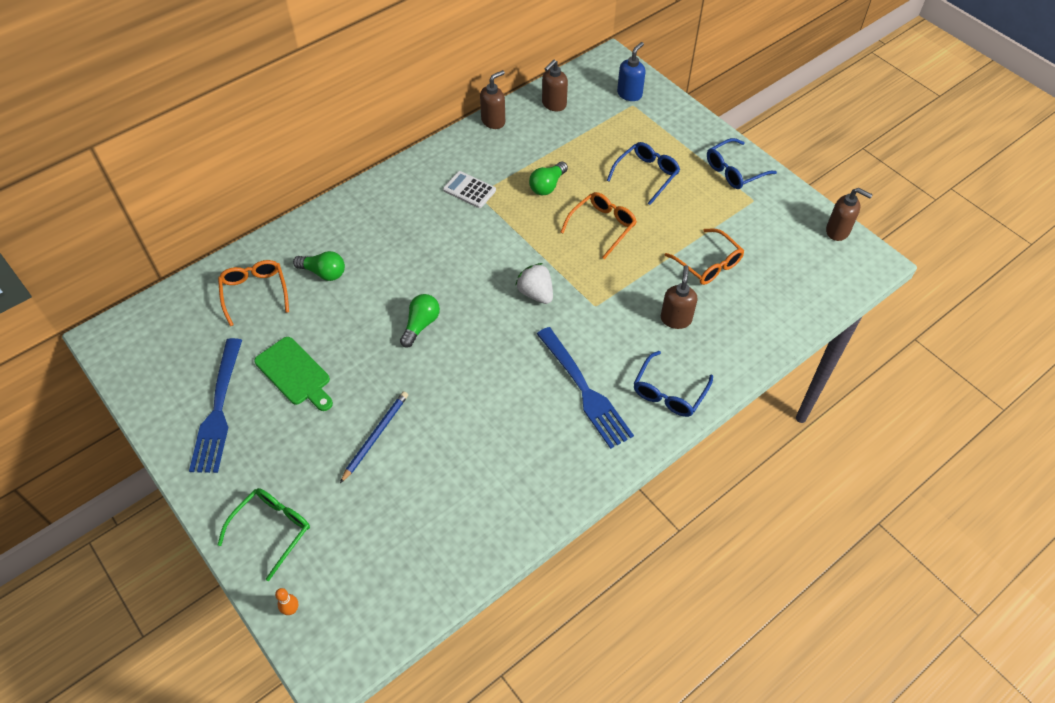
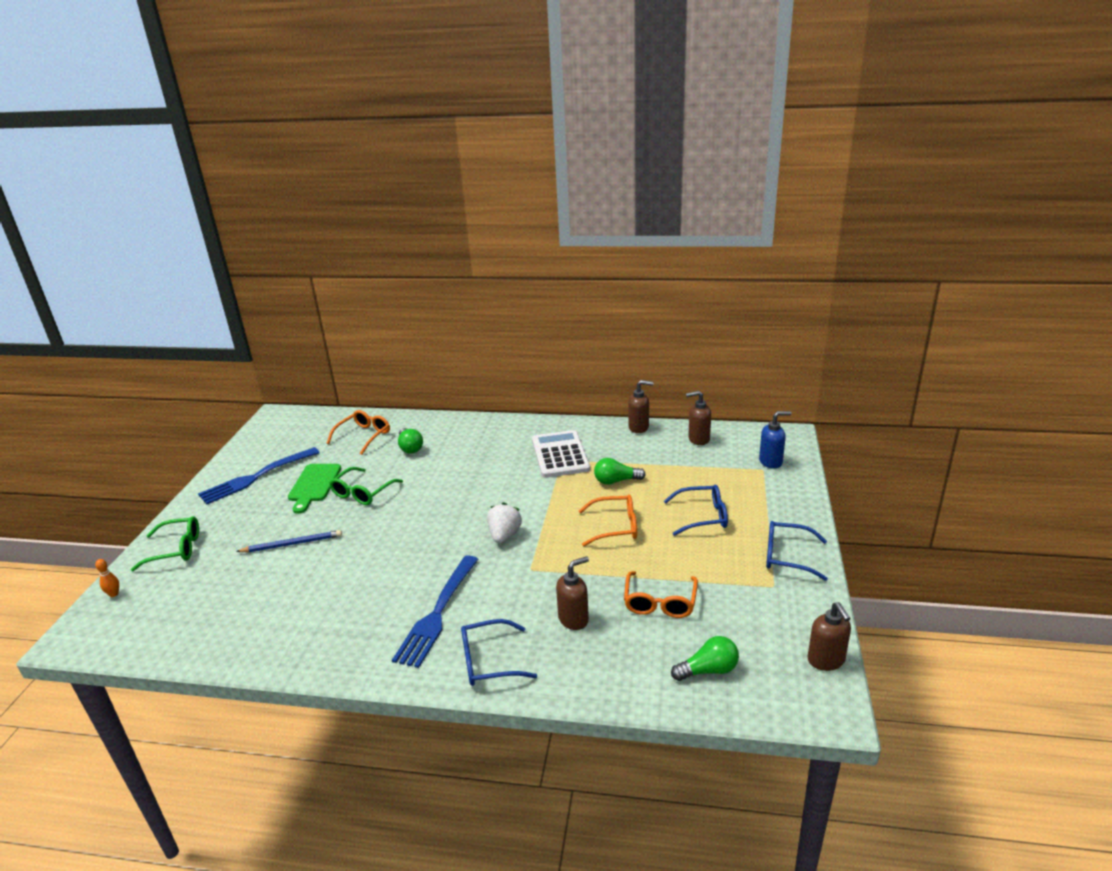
camera: 50 degrees right, 25 degrees down
(356, 346) = (362, 493): none -> green glasses
(421, 325) = (411, 506): green light bulb -> green light bulb (708, 670)
(469, 190) = (560, 455): white calculator -> white calculator, size x1.70

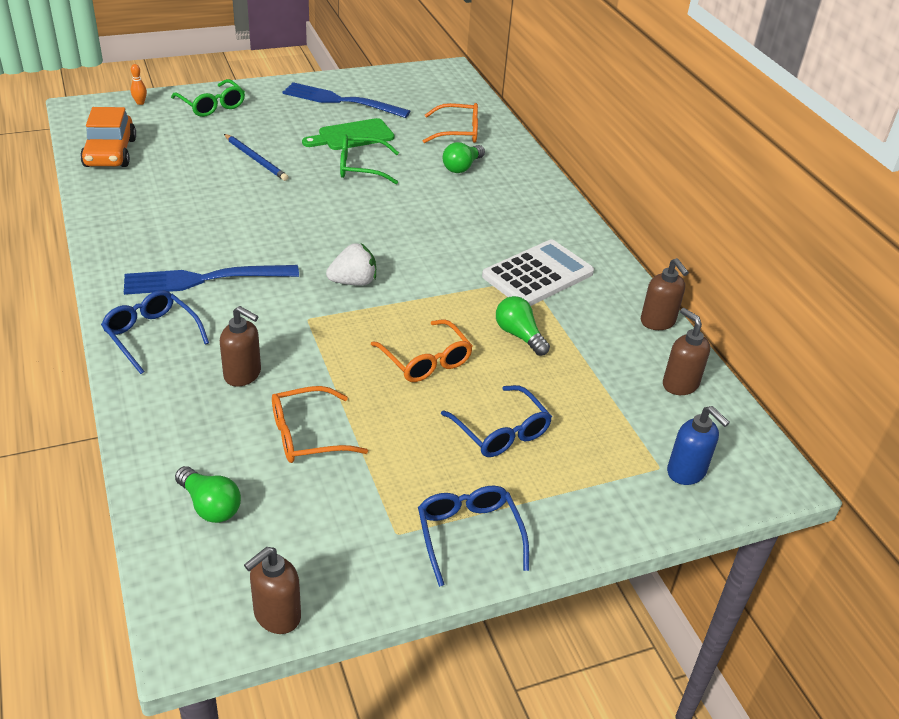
camera: 55 degrees right, 10 degrees up
(181, 633) = (110, 153): none -> orange car

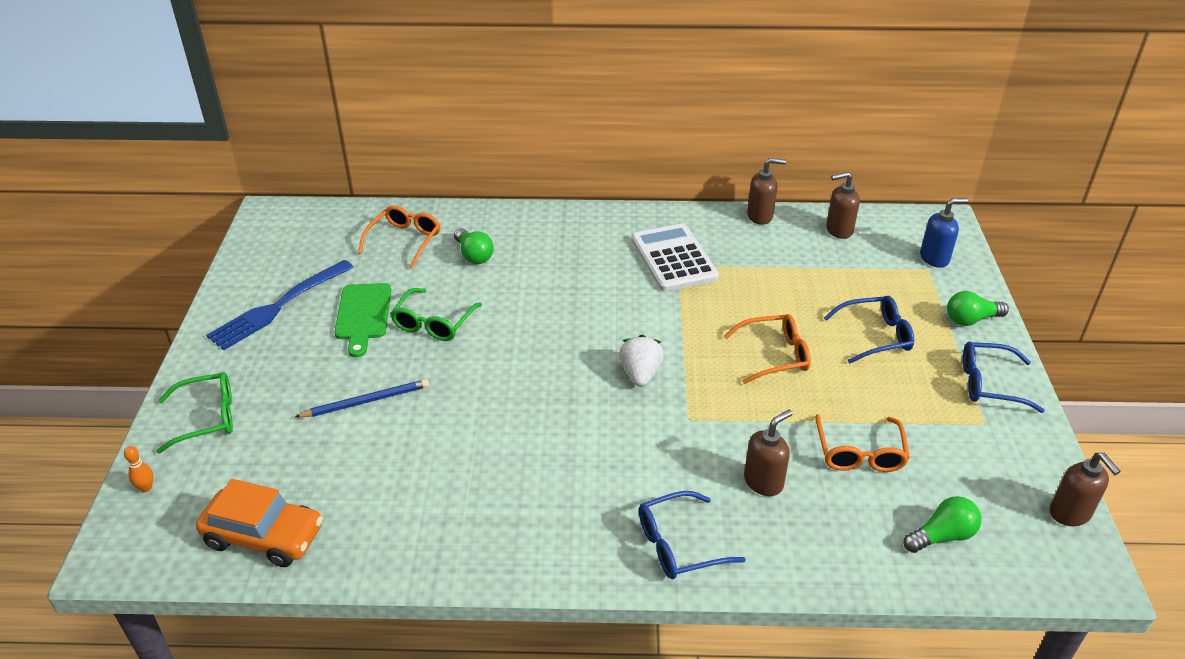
camera: 65 degrees left, 0 degrees up
(203, 279) = (592, 486): blue fork -> none
(519, 335) = (755, 292): green light bulb -> green light bulb (971, 320)

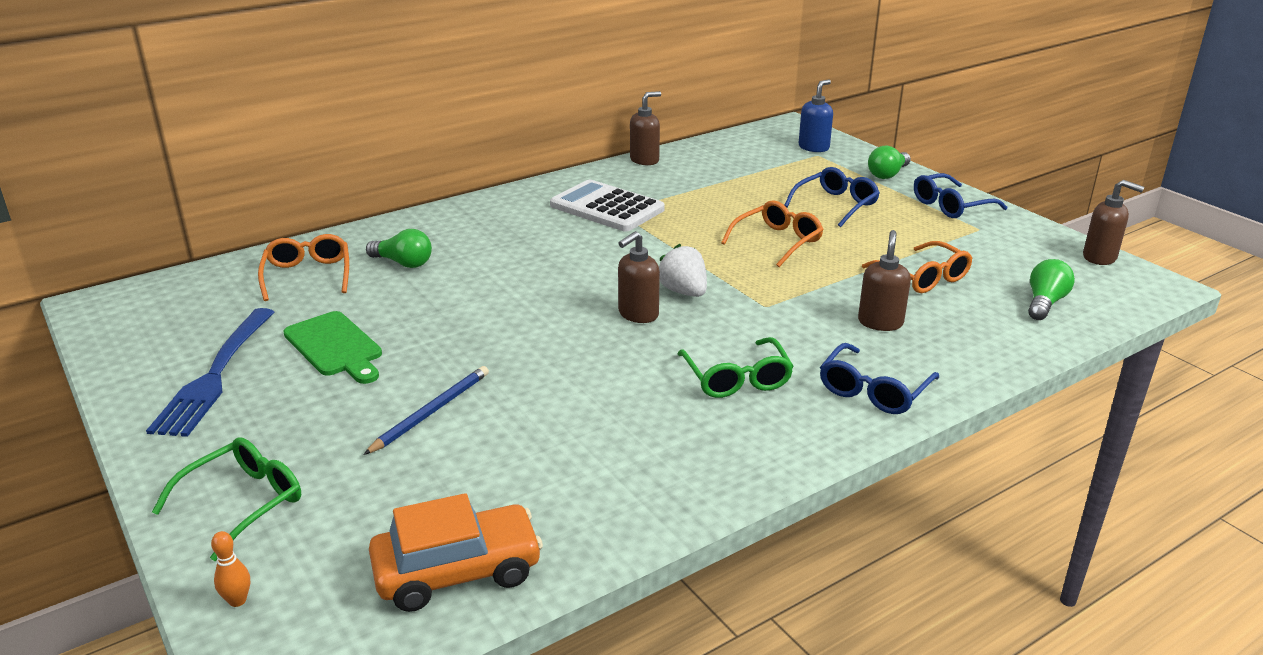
camera: 35 degrees left, 10 degrees down
(433, 323) = (427, 326): green glasses -> green glasses (737, 379)
(838, 230) = (720, 151): brown soap dispenser -> brown soap dispenser (638, 314)

